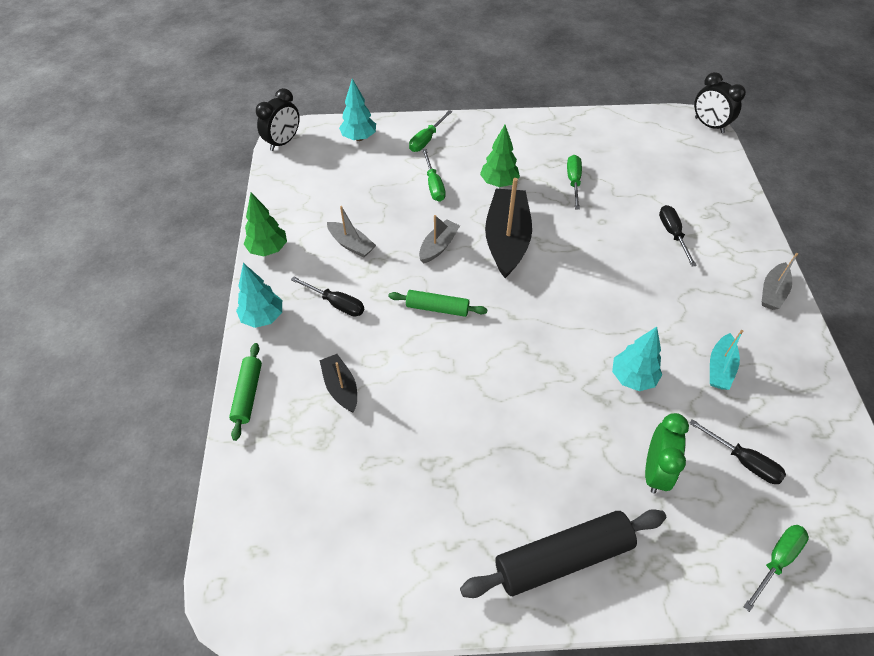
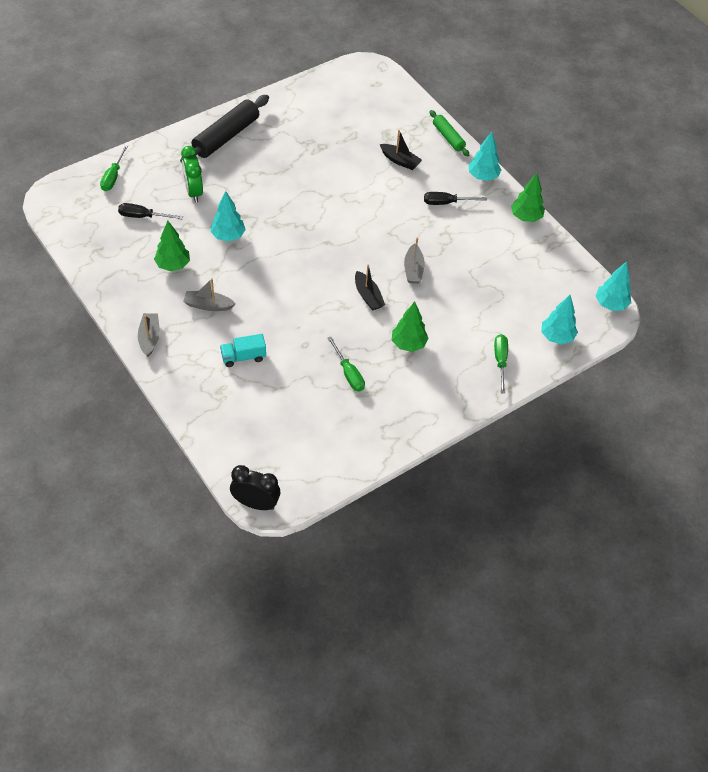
camera: 145 degrees right, 0 degrees up
(283, 142) = (610, 304): black clock -> turquoise tree
(351, 244) = (474, 244): grey boat -> grey boat (208, 305)
(434, 185) = (457, 319): green screwdriver -> none
(437, 308) = (380, 227): green rolling pin -> none
(506, 240) = (368, 296): black boat -> black boat, size x0.53
(672, 234) = (243, 357): black screwdriver -> turquoise truck
(720, 368) = (173, 265): turquoise boat -> green tree

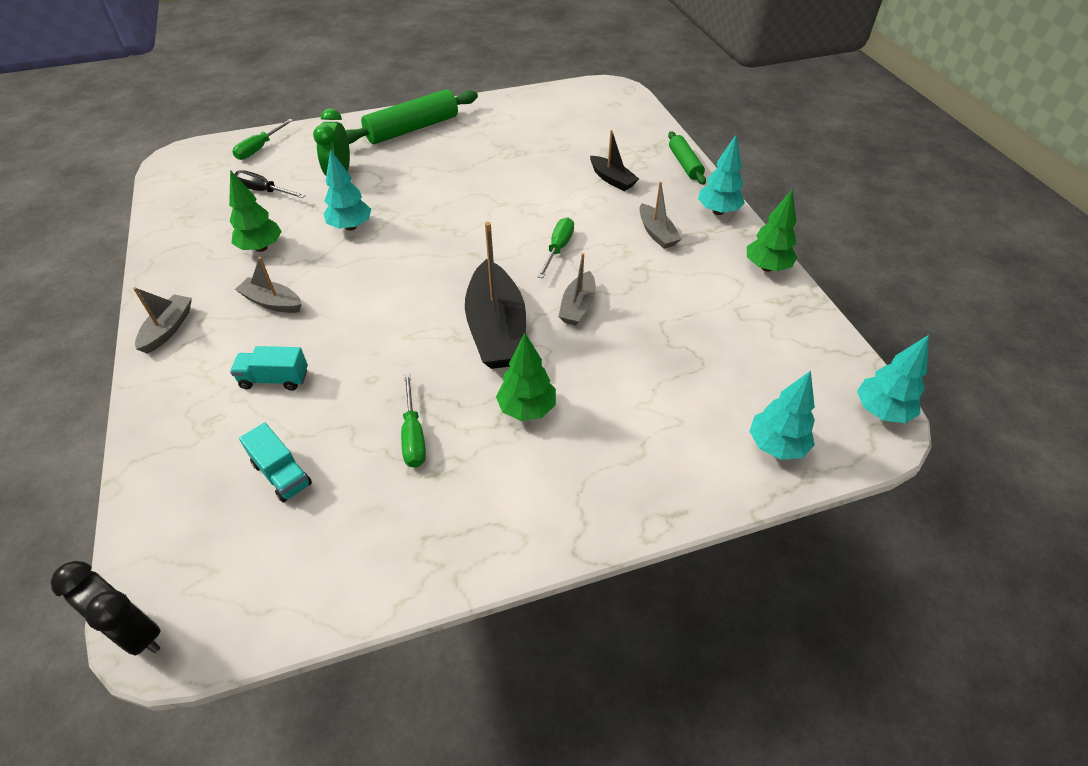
camera: 20 degrees right, 5 degrees down
(226, 136) = (412, 129): black rolling pin -> green rolling pin
(283, 411) = (282, 474): none -> turquoise truck
(368, 296) = (497, 329): black boat -> black boat, size x1.88
(446, 203) = (657, 233): black screwdriver -> grey boat
(500, 361) = (667, 466): green screwdriver -> green screwdriver (558, 249)

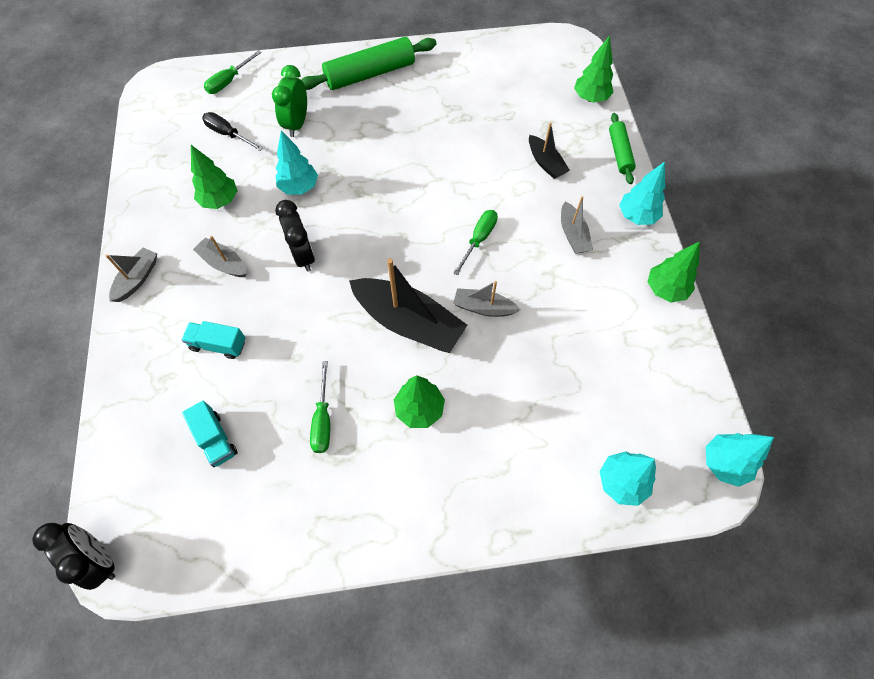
camera: 10 degrees right, 15 degrees up
(364, 284) = (303, 255): none -> black clock
(497, 329) = (408, 322): black boat -> black boat turned 60 degrees counterclockwise
(578, 306) = (483, 308): grey boat -> grey boat turned 75 degrees clockwise
(643, 126) = (590, 98): none -> green tree

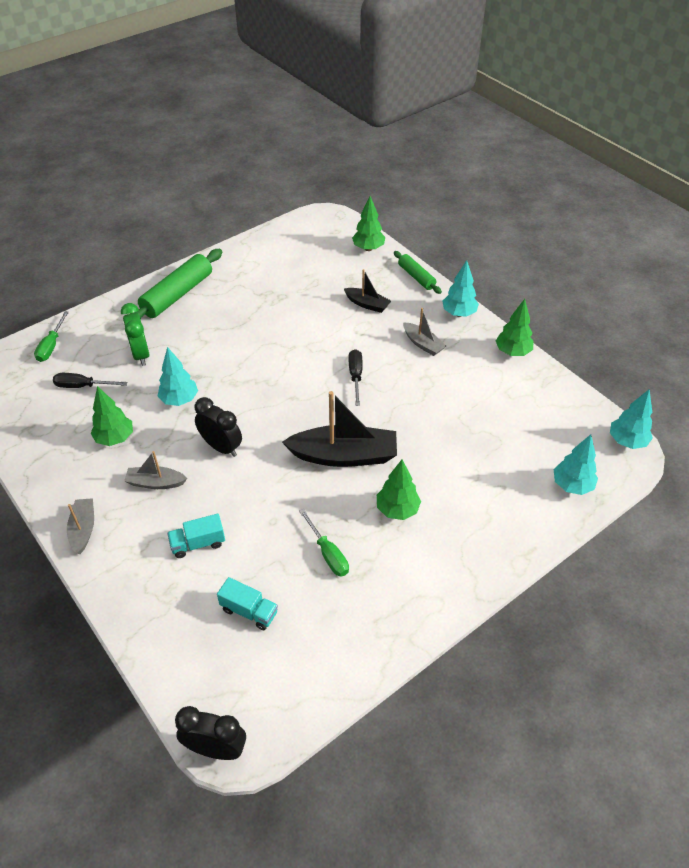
camera: 30 degrees left, 15 degrees down
(478, 239) = (355, 376): green screwdriver -> black screwdriver
(483, 308) = (394, 420): grey boat -> none

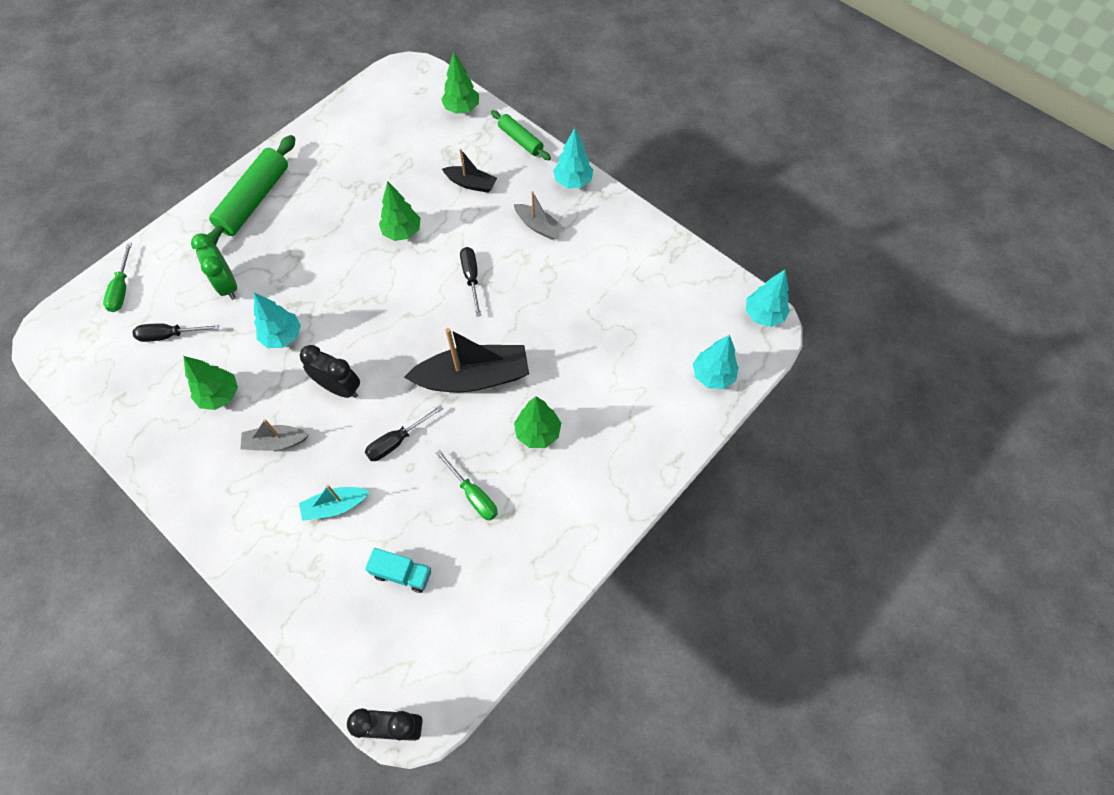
camera: 10 degrees left, 15 degrees up
(83, 529) = (208, 510): grey boat -> none
(198, 543) = (335, 506): turquoise truck -> turquoise boat
(265, 498) = (397, 441): none -> black screwdriver
(512, 352) = (636, 223): green tree -> green tree (402, 232)

